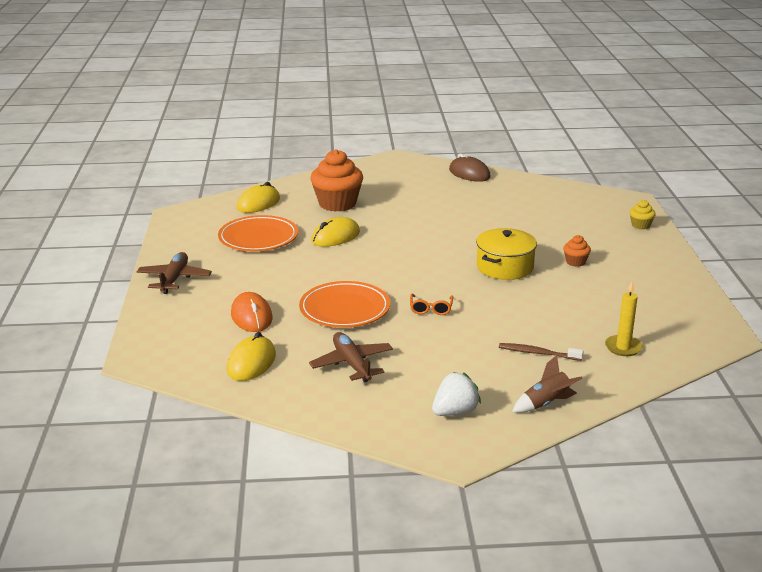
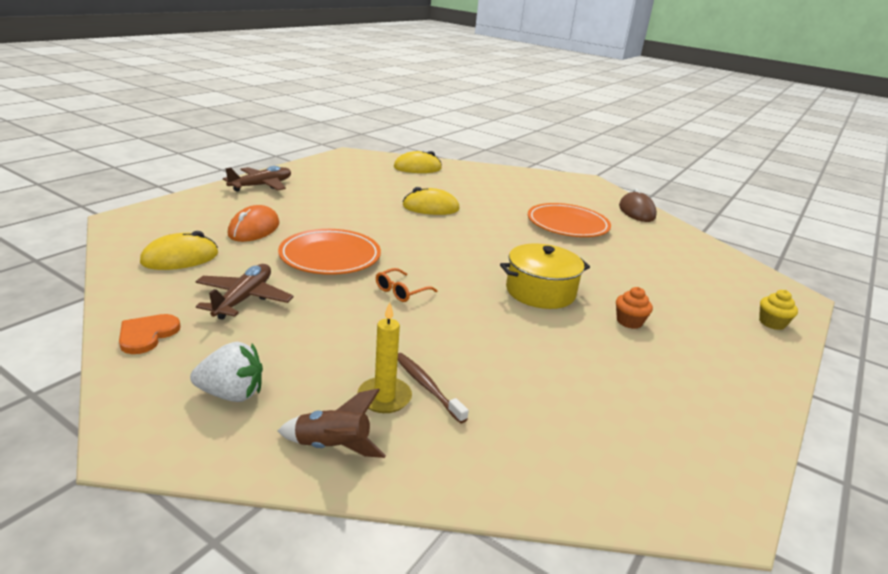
camera: 35 degrees right, 0 degrees up
(258, 238) = (372, 186): orange plate -> orange plate (567, 225)
(337, 204) = (477, 189): orange cupcake -> none
(344, 413) = (147, 335): none -> orange heart
(623, 347) = (540, 439): yellow candle -> yellow candle (384, 397)

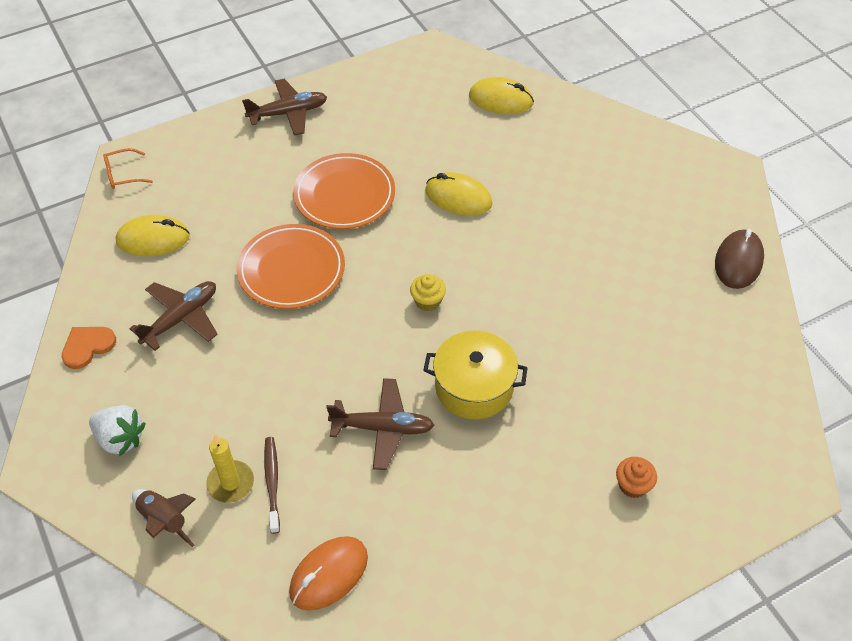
camera: 30 degrees right, 25 degrees up
(254, 229) = (241, 202): orange mouse -> orange mouse (329, 574)
(401, 291) = (329, 346): orange glasses -> orange glasses (123, 174)
(494, 328) = (383, 428): none -> brown plane
(567, 225) = (610, 271): orange plate -> orange plate (344, 195)
(629, 322) = (534, 462): orange cupcake -> orange cupcake (633, 485)
(772, 323) = (706, 517): yellow cupcake -> yellow cupcake (427, 301)

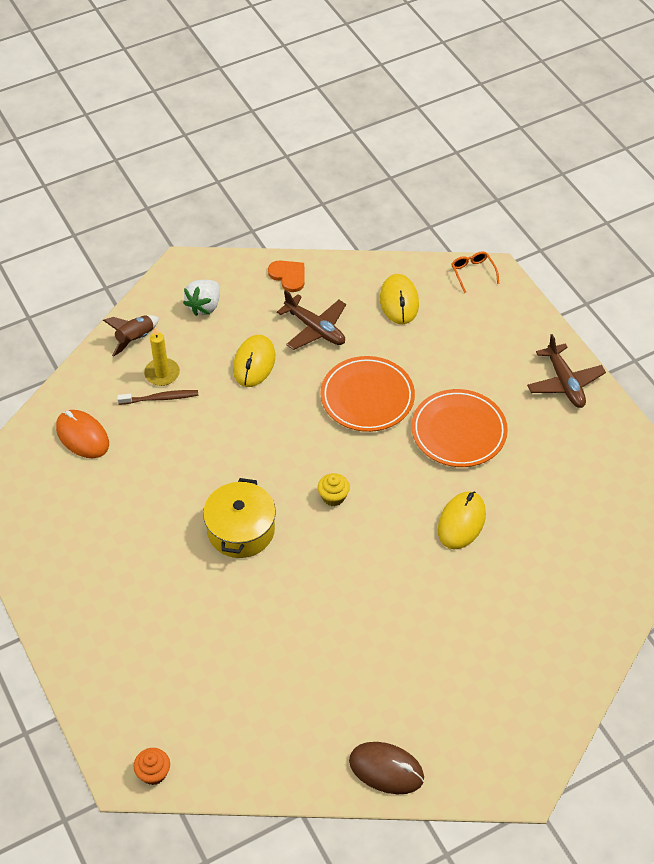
camera: 90 degrees right, 0 degrees up
(383, 428) = (204, 466): brown plane -> none
(501, 100) = (608, 563): yellow mouse -> yellow mouse (254, 363)
(633, 485) = (137, 642): orange cupcake -> orange cupcake (153, 773)

